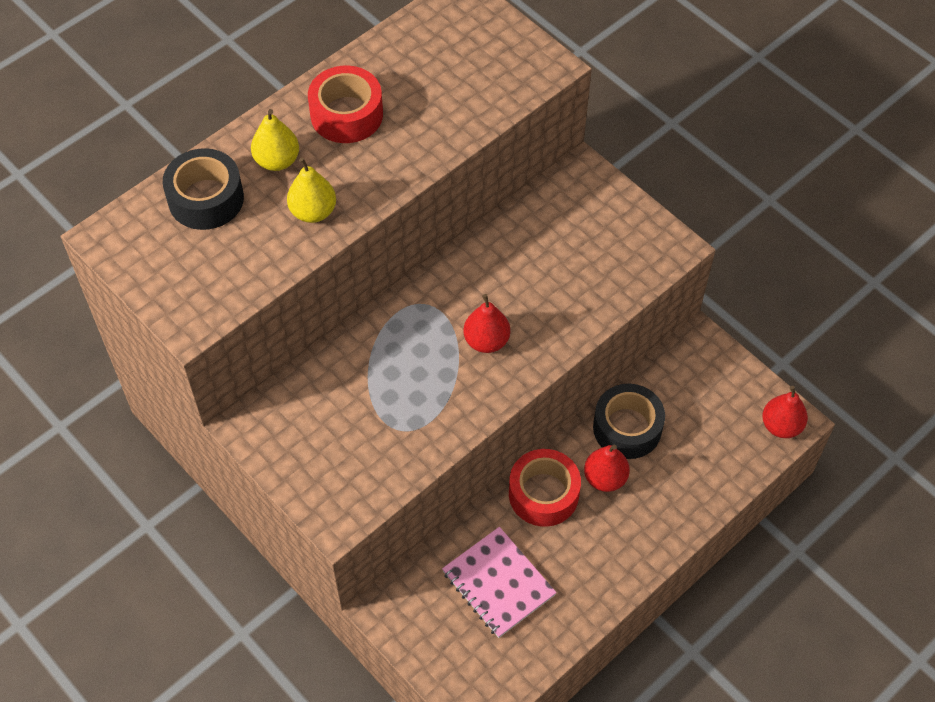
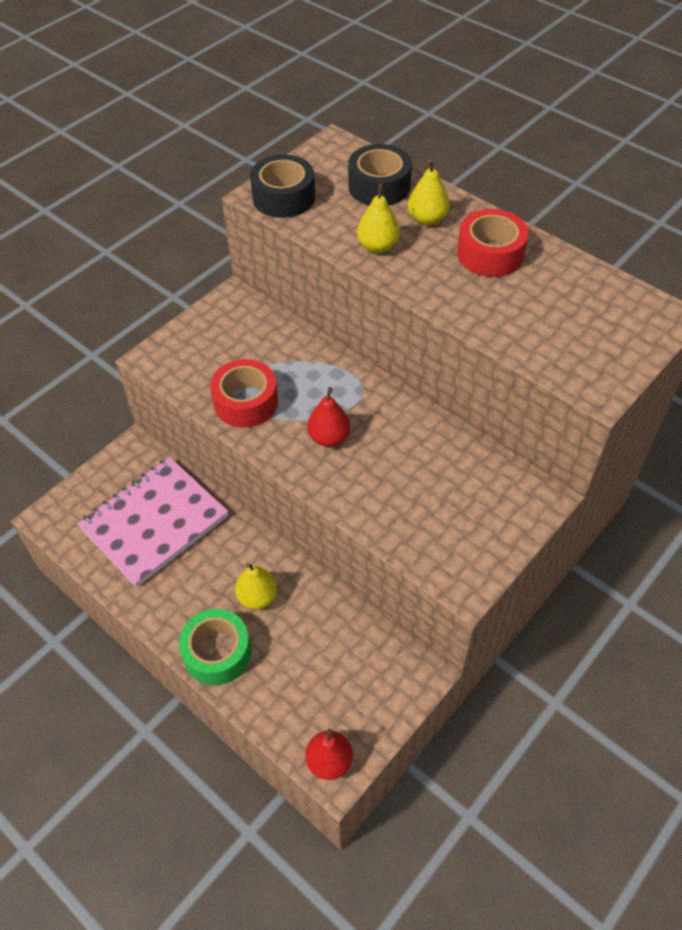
camera: 85 degrees right, 5 degrees down
(498, 583) = (154, 522): pink notebook -> pink notebook, size x1.52
(543, 494) = (239, 549): red tape -> red tape (246, 402)
(605, 478) = (257, 597): red pear -> yellow pear
(627, 428) = (312, 613): black tape -> black tape (283, 197)
(667, 519) = (217, 652): none -> green tape

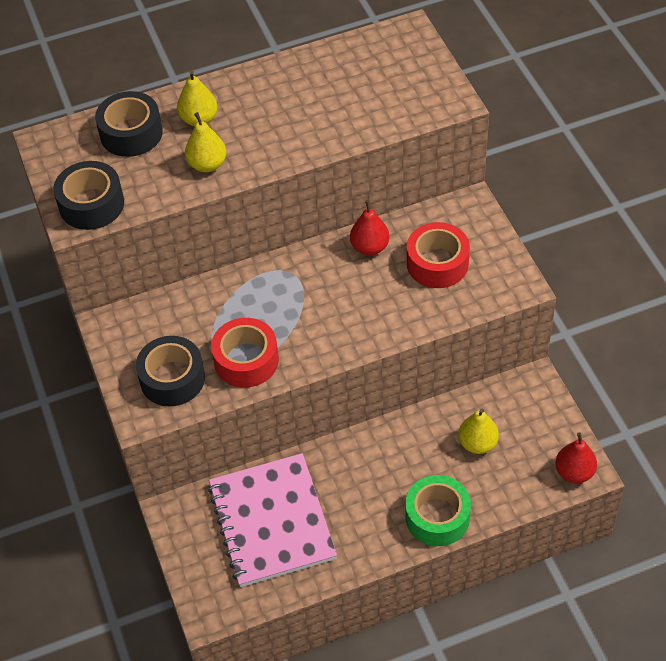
camera: 60 degrees left, 0 degrees up
(200, 361) = (172, 378): none -> black tape
(257, 597) = (400, 467): yellow pear -> yellow pear (477, 443)
(329, 437) = (326, 315): red pear -> red pear (370, 247)
(490, 254) = (270, 98): red tape -> red tape (437, 263)

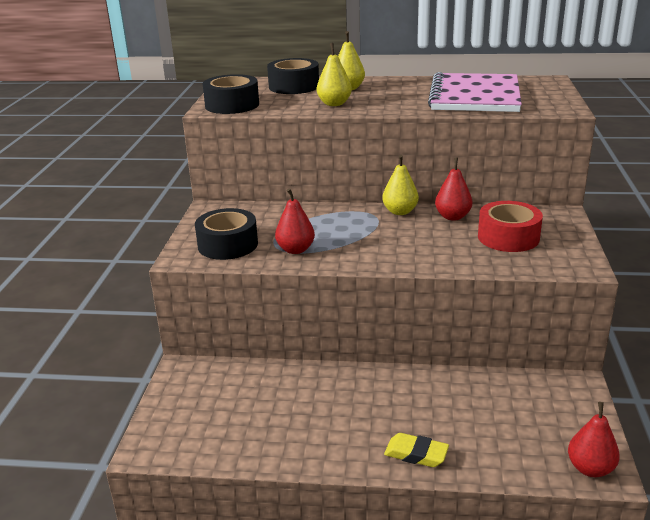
camera: 25 degrees right, 25 degrees down
(246, 360) = (295, 250): red tape -> red pear
(272, 521) = (257, 403): pink notebook -> pink notebook (475, 96)
(437, 517) = (416, 454): green tape -> yellow eraser
(477, 443) = (493, 411): yellow pear -> yellow pear (400, 212)

